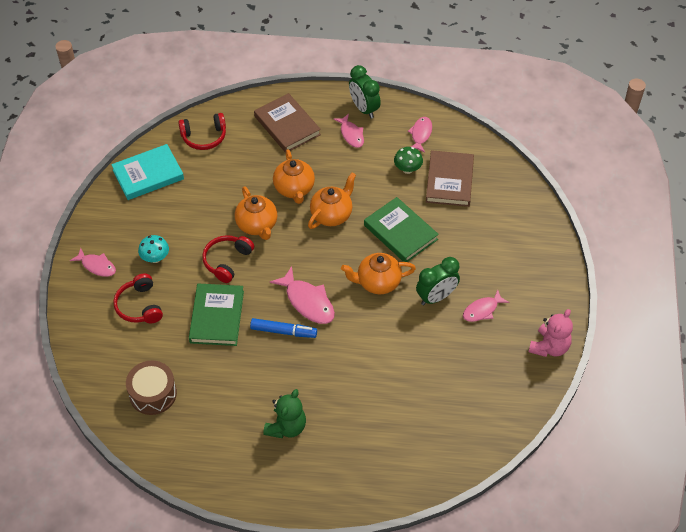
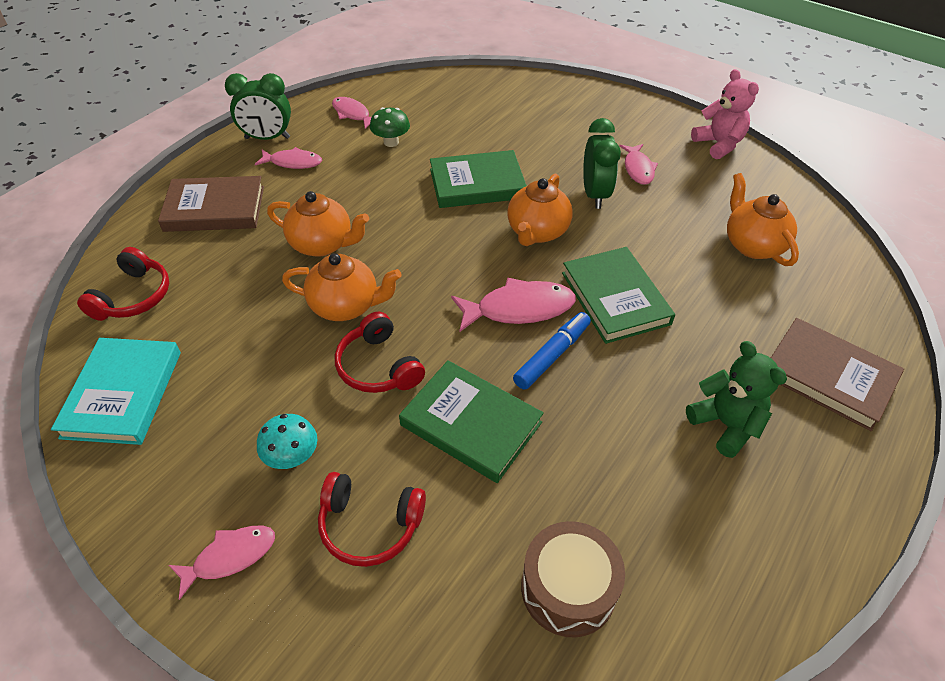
camera: 60 degrees left, 5 degrees down
(332, 215) = (397, 228): orange teapot -> orange teapot (752, 245)
(347, 343) = (615, 298): none -> green book
(449, 181) = (438, 121): brown book -> brown book (828, 376)

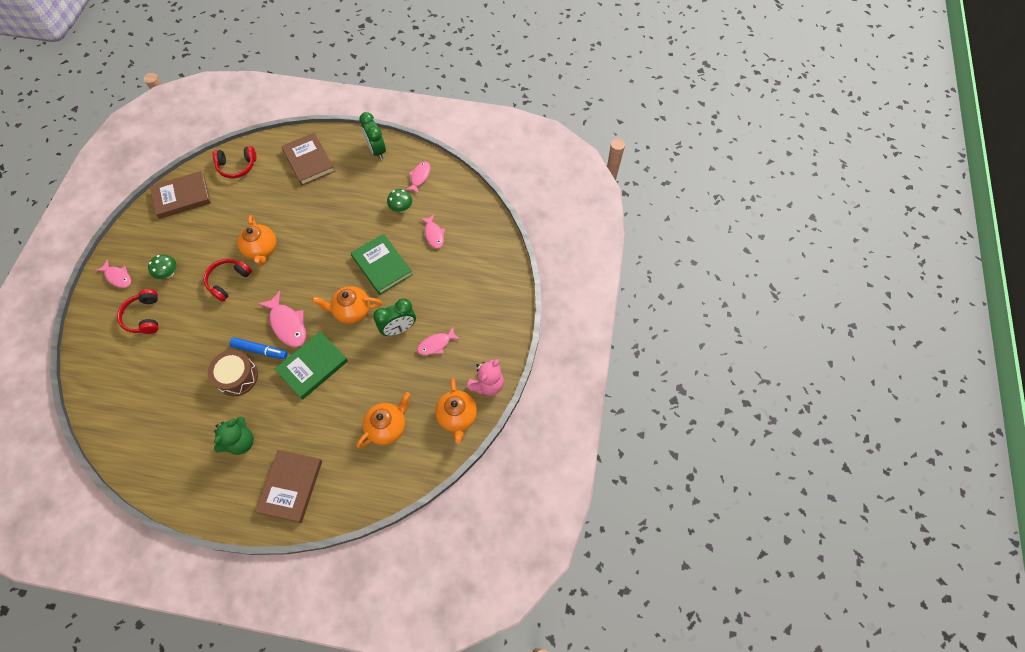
camera: 65 degrees right, 15 degrees up
(122, 394) = (182, 197): turquoise book -> brown book
(292, 457) = (168, 273): turquoise mushroom -> green mushroom
(293, 162) = (361, 173): pink fish -> pink fish (434, 234)
(322, 244) = (301, 219): orange teapot -> orange teapot (457, 416)
(471, 423) = (207, 332): green book -> none
(568, 588) = (134, 400): brown drum -> brown drum (237, 377)

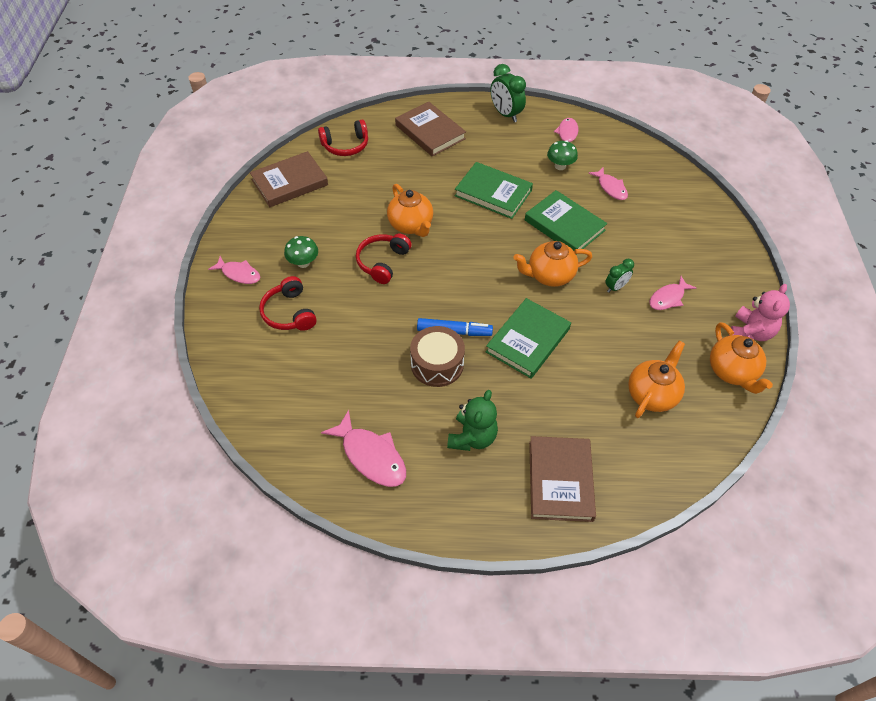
camera: 10 degrees left, 10 degrees down
(287, 324) = (476, 299): pink fish -> pink fish (371, 456)
(337, 227) = (493, 193): none -> green book
(399, 329) = (615, 287): green clock -> green clock, size x0.59

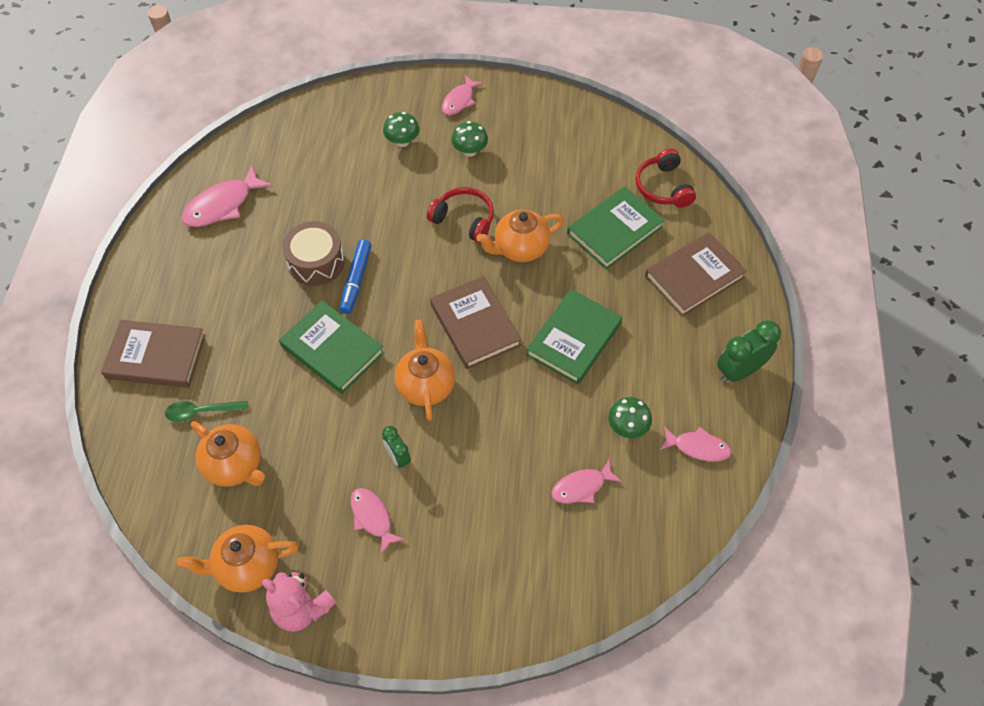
camera: 95 degrees right, 5 degrees up
(289, 182) = (596, 136): brown book -> brown book (475, 325)
(289, 313) = (402, 141): red headphones -> green mushroom
(472, 437) = (222, 286): green teddy bear -> none
(564, 225) = (510, 415): green book -> green book (614, 230)
(609, 429) = (201, 412): none -> green spoon

